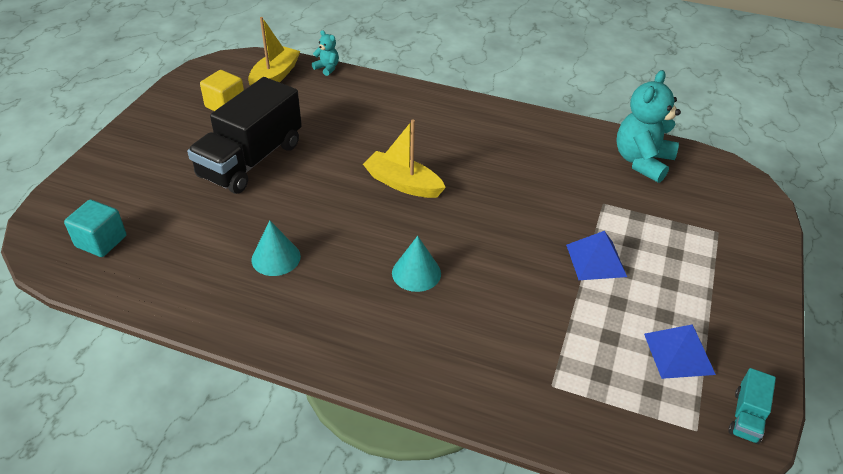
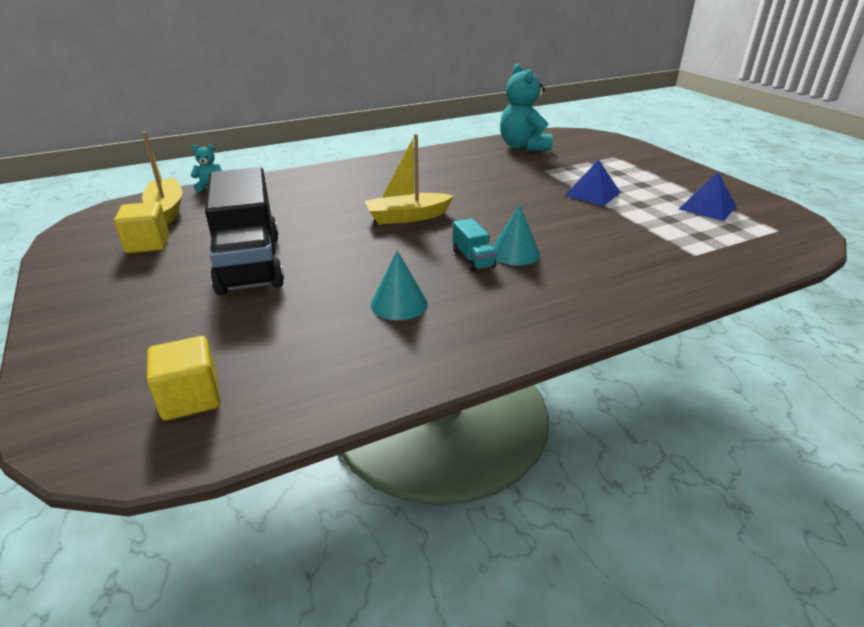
camera: 45 degrees left, 10 degrees down
(101, 241) = (191, 398): turquoise cube -> yellow cube
(746, 416) = (779, 213): turquoise truck -> turquoise truck (473, 259)

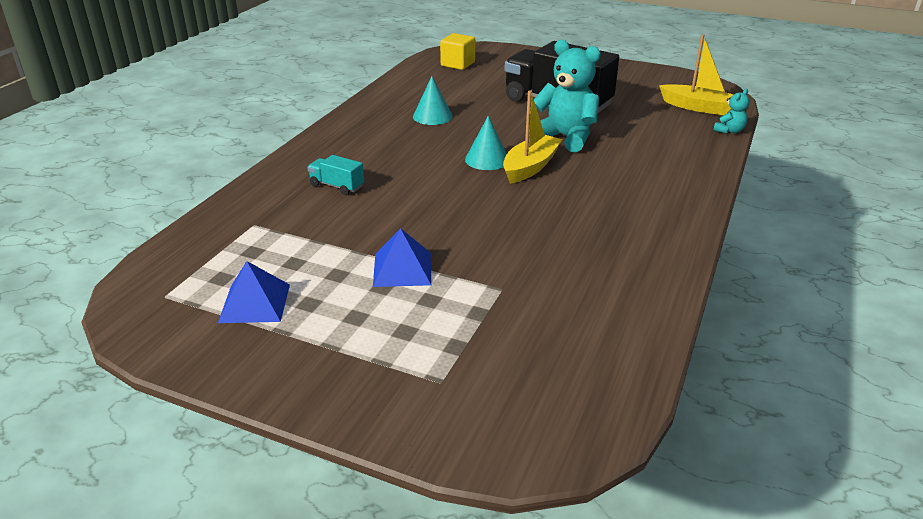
camera: 140 degrees right, 0 degrees up
(148, 244) = (638, 90): yellow cube -> none
(473, 259) = (428, 155): turquoise truck -> turquoise truck (337, 186)
(515, 253) = (404, 170): turquoise cone -> turquoise cone (487, 159)
(523, 146) = (596, 337): turquoise teddy bear -> turquoise teddy bear (565, 137)

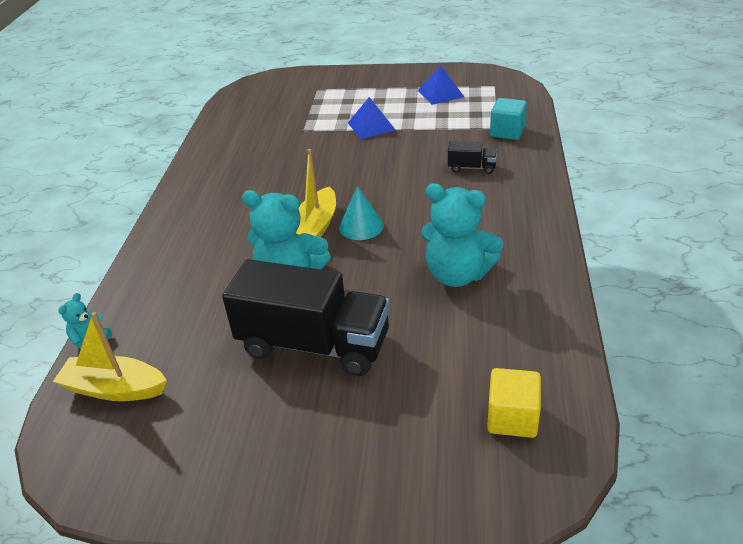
camera: 165 degrees right, 5 degrees up
(250, 216) = (507, 132): none -> turquoise cube
(337, 186) = (471, 168): turquoise truck -> black truck
(432, 116) = (457, 275): turquoise cone -> turquoise teddy bear

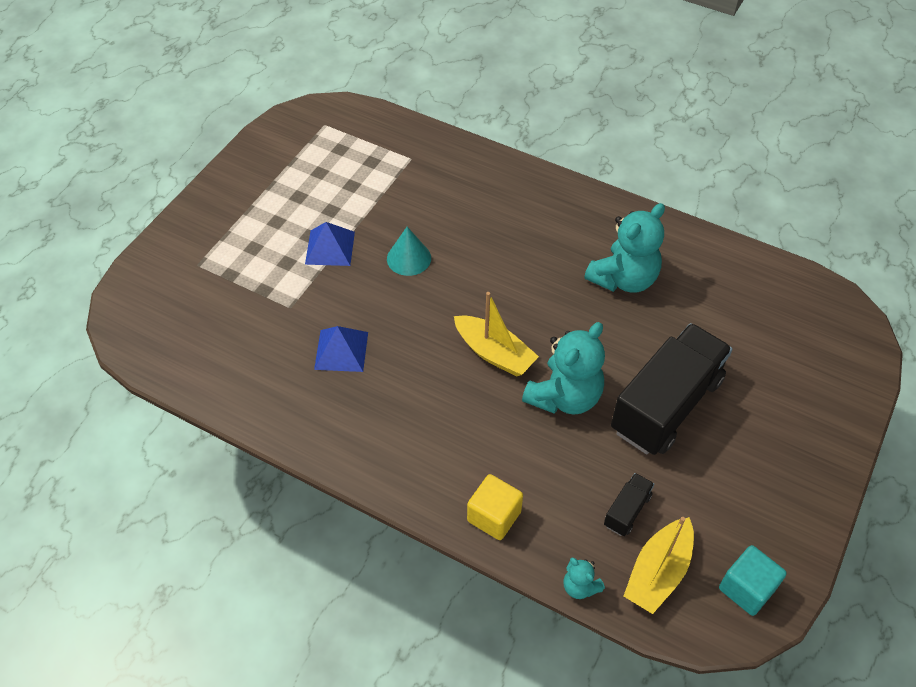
camera: 70 degrees left, 15 degrees up
(361, 226) = (514, 318): turquoise cone -> turquoise cone (409, 258)
(440, 93) = (305, 169): blue pyramid -> blue pyramid (341, 350)
(471, 168) = (469, 205): black truck -> black truck (627, 510)
(507, 132) = (424, 155): turquoise cube -> turquoise cube (746, 588)
(512, 418) = (794, 312): yellow cube -> yellow cube (494, 516)

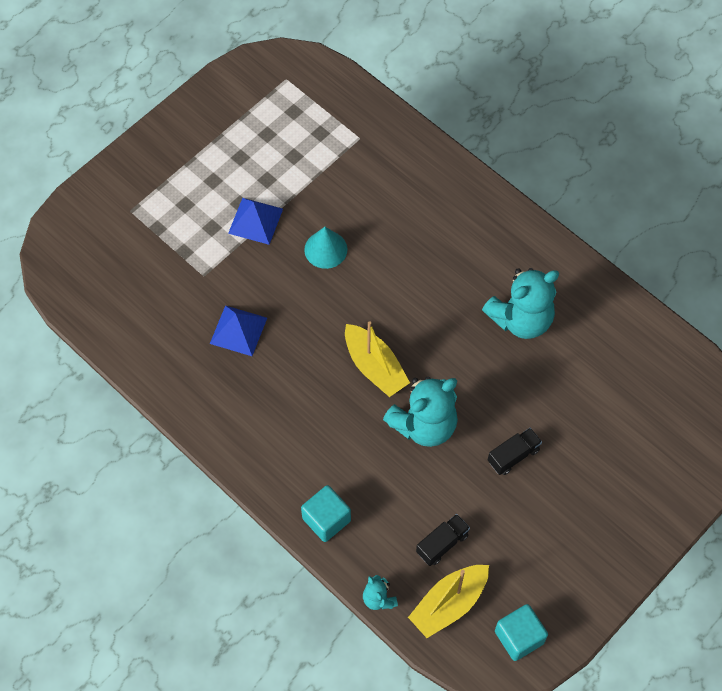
camera: 15 degrees right, 10 degrees up
(494, 516) = (326, 519): yellow cube -> turquoise cube
(666, 405) = (513, 456): black truck -> black truck, size x0.42

